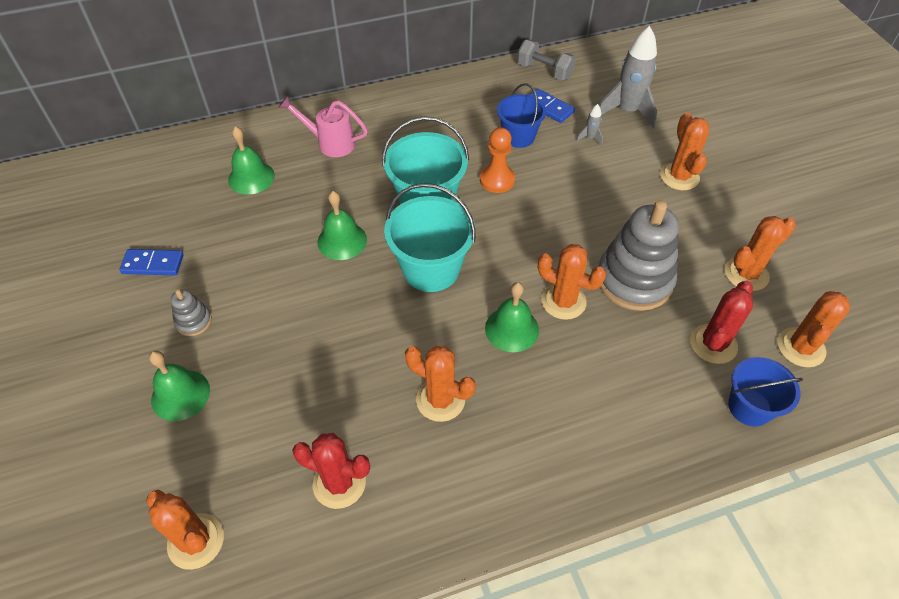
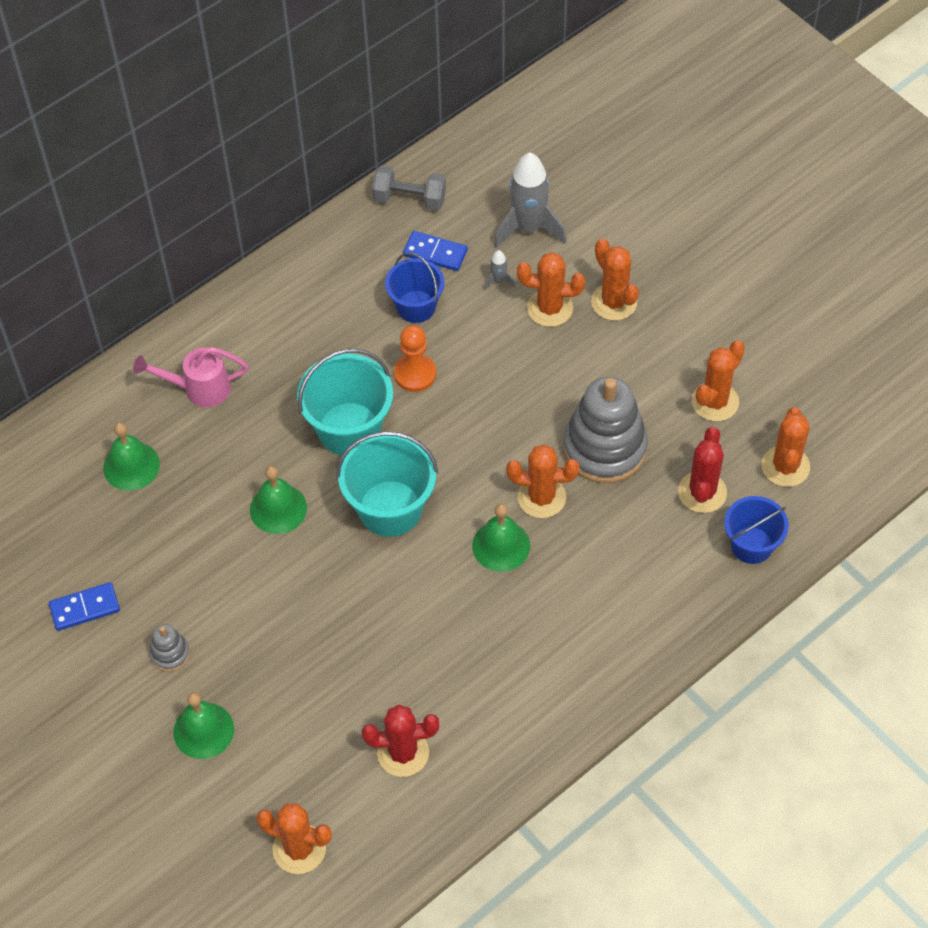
camera: 20 degrees left, 5 degrees up
(440, 400) = (461, 642): orange cactus -> orange cactus (550, 308)

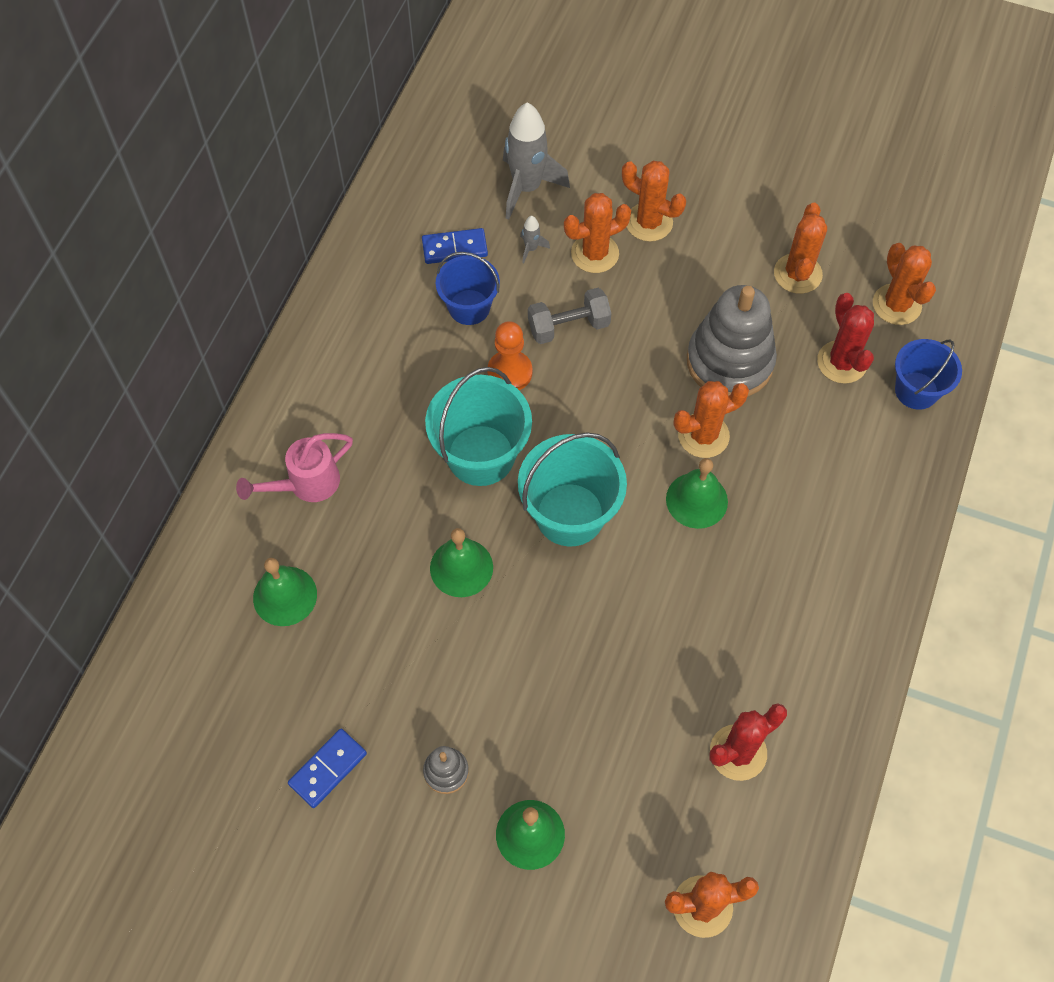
camera: 30 degrees left, 5 degrees up
(409, 199) = (397, 207): grey dumbbell -> grey dumbbell (568, 326)

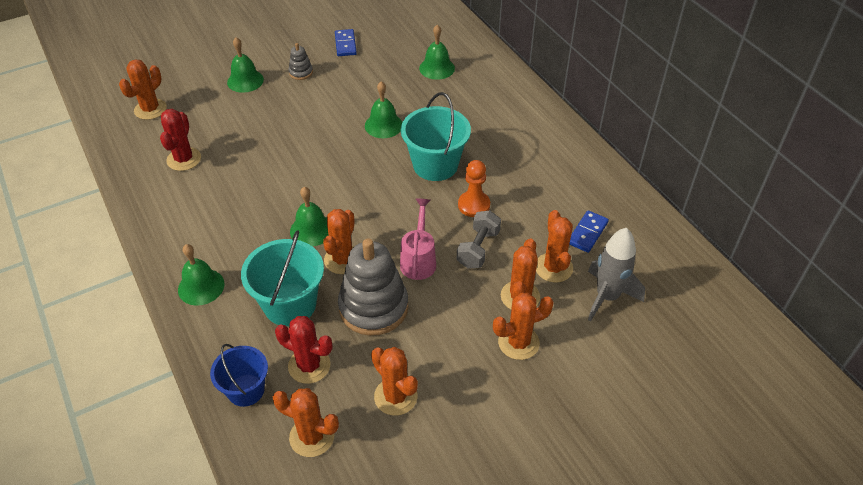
camera: 130 degrees right, 15 degrees down
(305, 484) = (487, 100): pink watering can -> pink watering can (419, 259)
(469, 307) = (536, 214): blue bucket -> none
(531, 249) = (553, 268): grey rocket -> orange cactus
(570, 514) = (364, 177): turquoise bucket -> turquoise bucket (290, 304)
(869, 537) = (201, 286): none -> green bell

